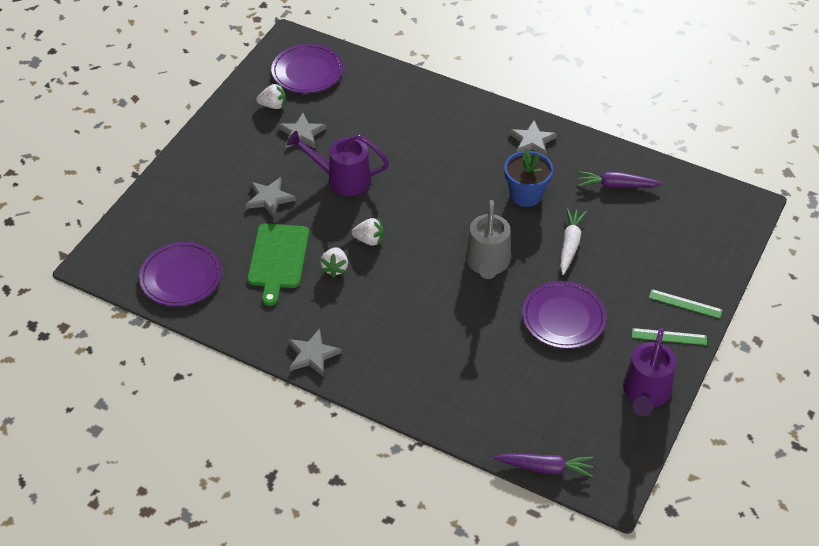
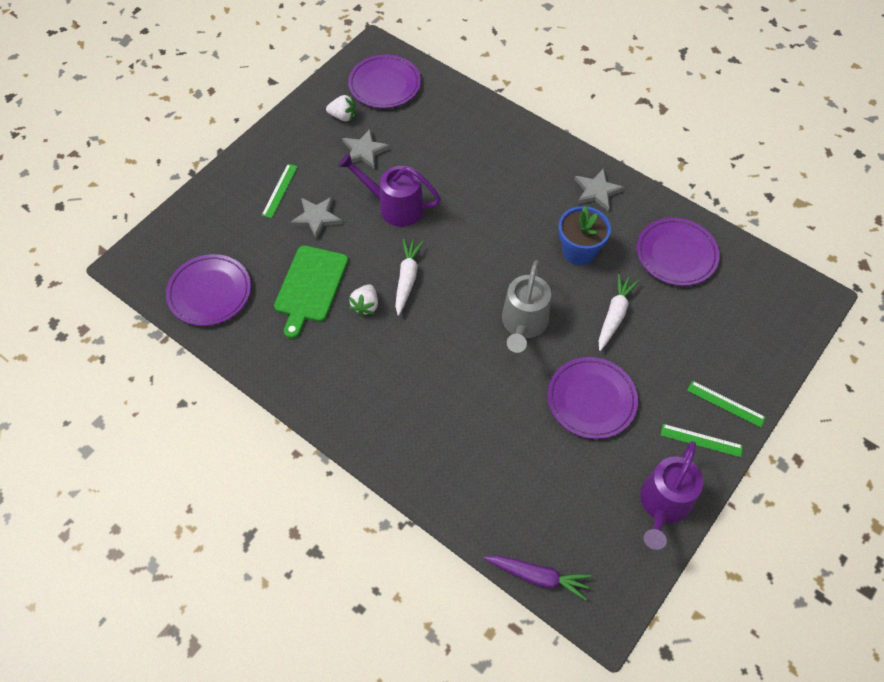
camera: 10 degrees right, 10 degrees up
(227, 179) = (279, 190): none -> green ruler
(312, 354) = (321, 401): grey star -> none
(369, 240) = (407, 279): white strawberry -> white carrot
(616, 185) = (676, 254): purple carrot -> purple plate

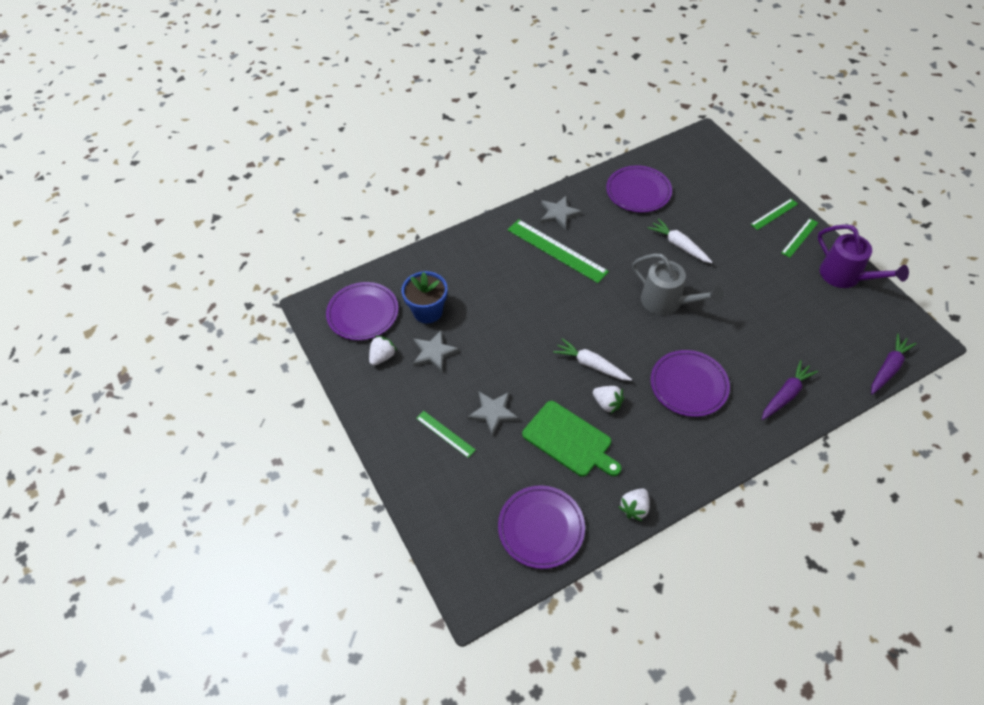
camera: 65 degrees left, 5 degrees down
(255, 360) = (634, 508): none -> white strawberry
(394, 206) = (509, 350): purple watering can -> none
(448, 469) = (785, 395): none -> purple carrot
(543, 205) = (557, 250): none -> green ruler
(579, 251) = (611, 245): blue flower pot -> blue flower pot (427, 311)
(591, 399) = (748, 285): purple plate -> purple plate (688, 385)

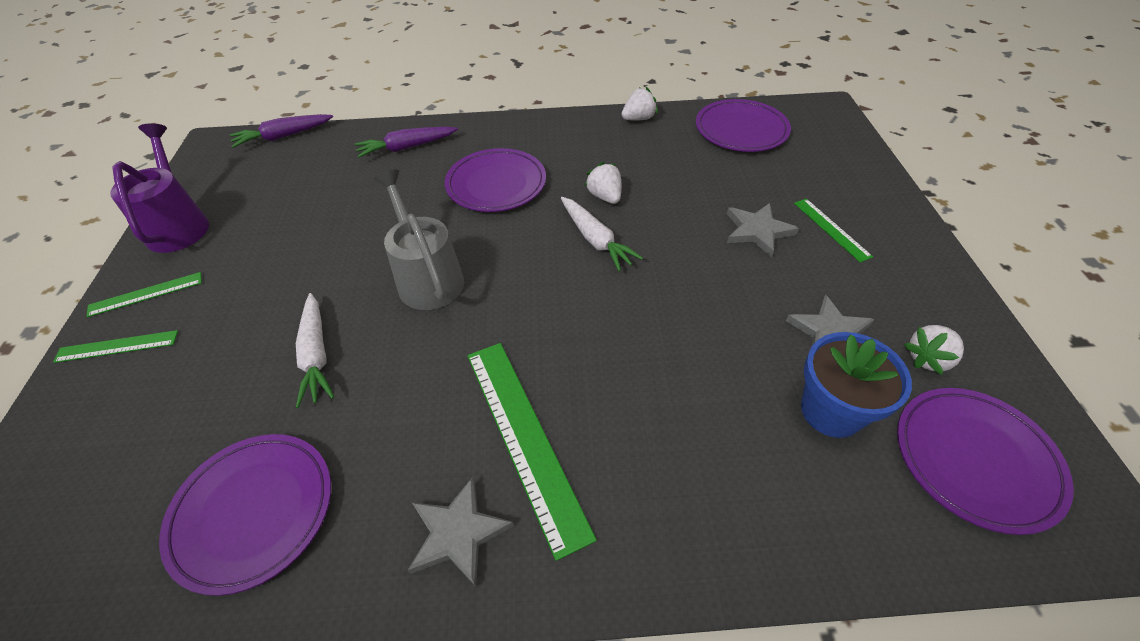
camera: 155 degrees left, 5 degrees down
(569, 440) = (672, 179): green cutting board -> none

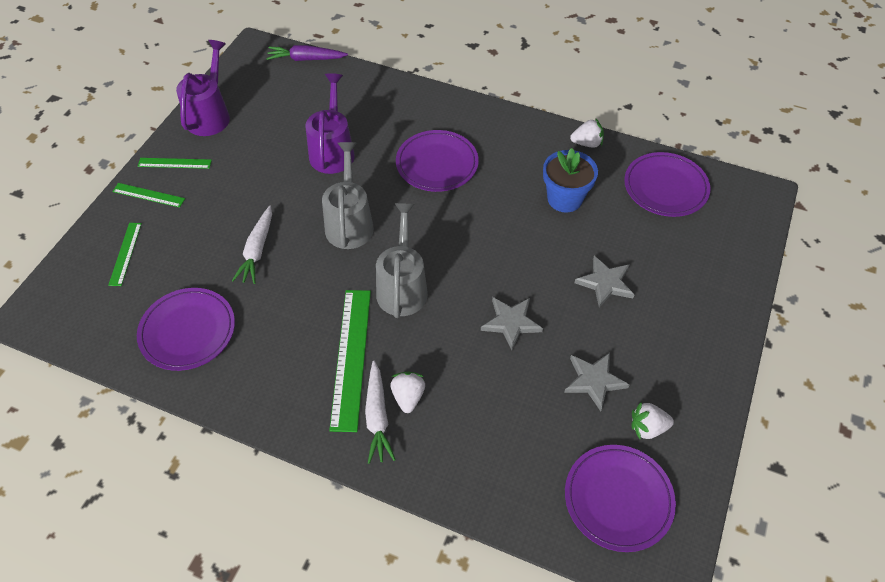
camera: 25 degrees right, 5 degrees up
(363, 211) = (332, 150): none -> purple watering can
(407, 147) = (389, 104): purple carrot -> none
(458, 533) = (286, 393): grey star -> grey star (511, 323)
(537, 322) = (402, 286): none -> grey watering can
(595, 239) = (480, 240): white carrot -> white carrot (377, 417)
(605, 197) = (510, 207): white strawberry -> white strawberry (408, 397)
(831, 229) = (664, 305): green ruler -> green ruler (125, 253)
(831, 411) = (550, 428): blue flower pot -> blue flower pot (564, 199)

